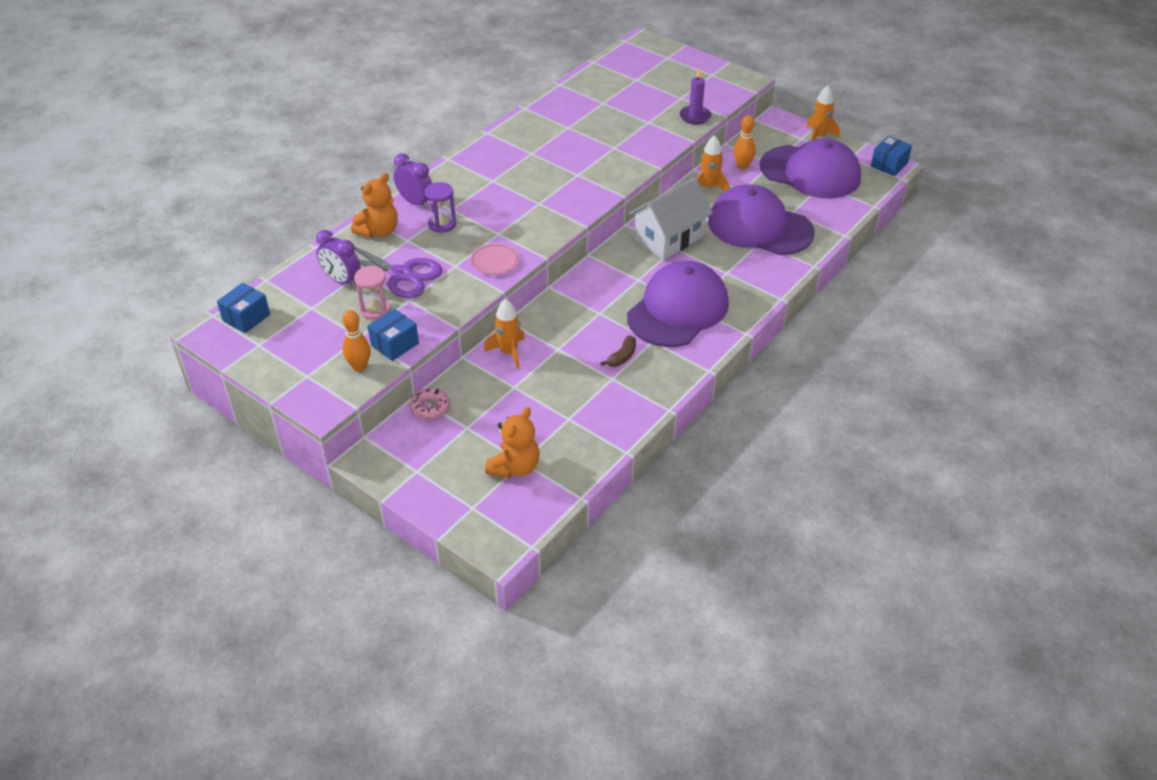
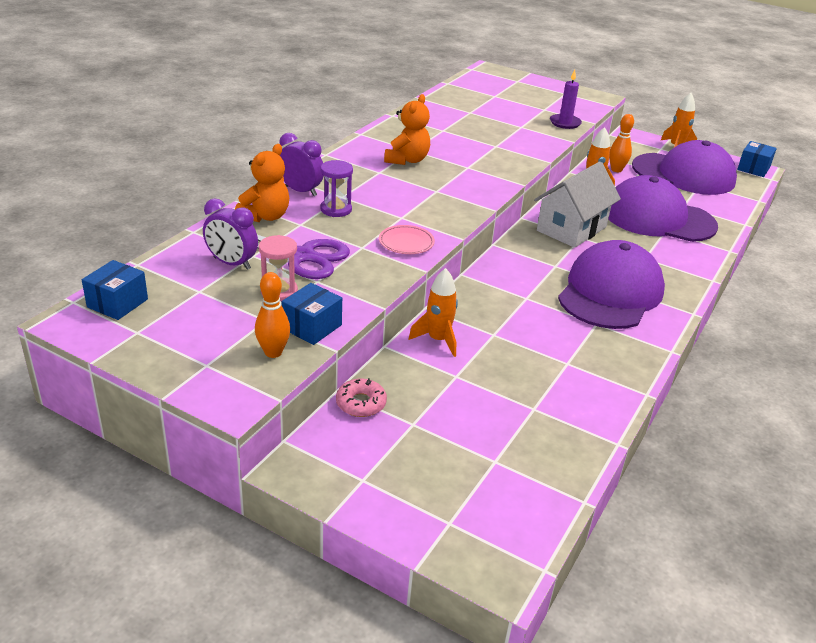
camera: 10 degrees left, 10 degrees down
(515, 467) = (488, 468): orange teddy bear -> orange teddy bear (407, 160)
(622, 357) = (569, 340): brown banana -> none

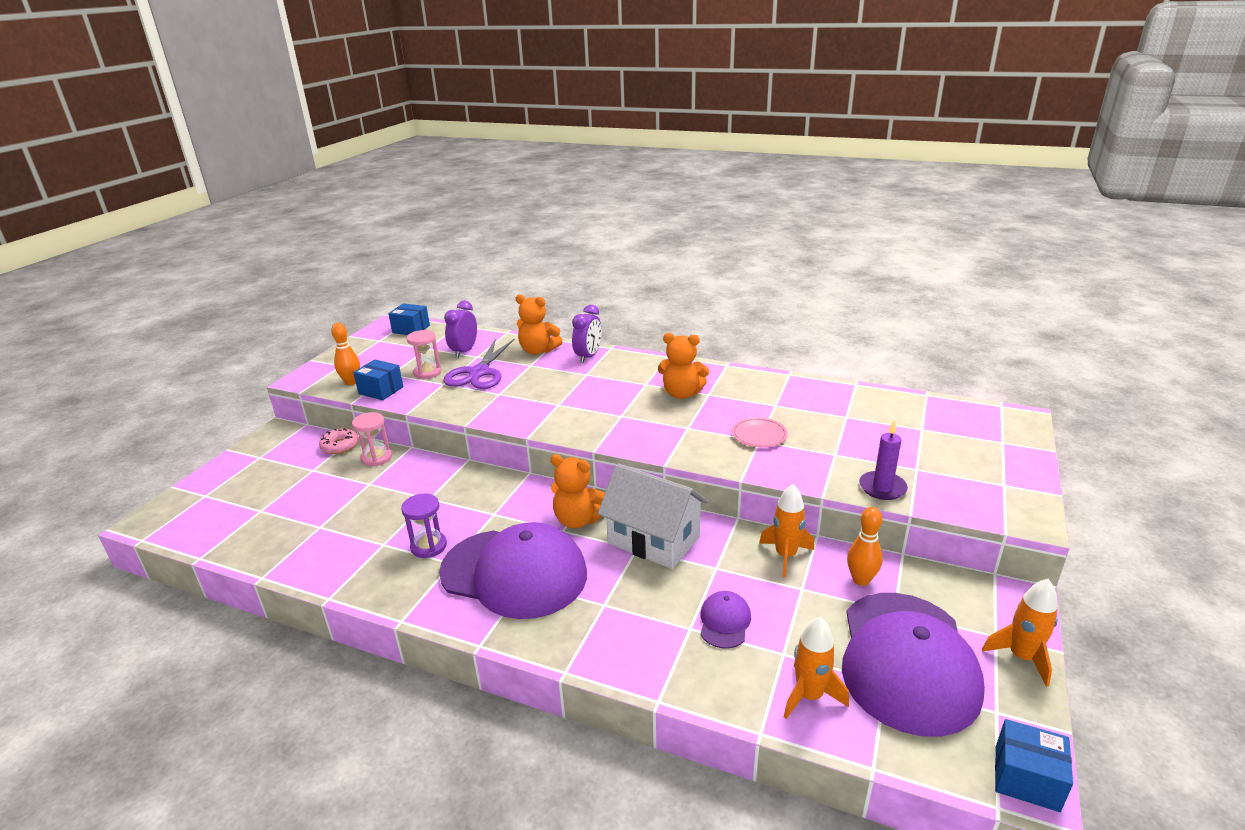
camera: 85 degrees right, 5 degrees down
(336, 209) = (561, 375): purple hourglass -> purple hourglass (428, 546)
(401, 371) = (376, 458): none -> pink hourglass
(406, 243) = (511, 411): pink plate -> pink plate (759, 435)
(438, 340) = (420, 470): orange rocket -> orange rocket (809, 696)
(541, 257) = (578, 520): none -> orange teddy bear
(658, 218) = (724, 622): purple cap -> purple cap, size x0.42

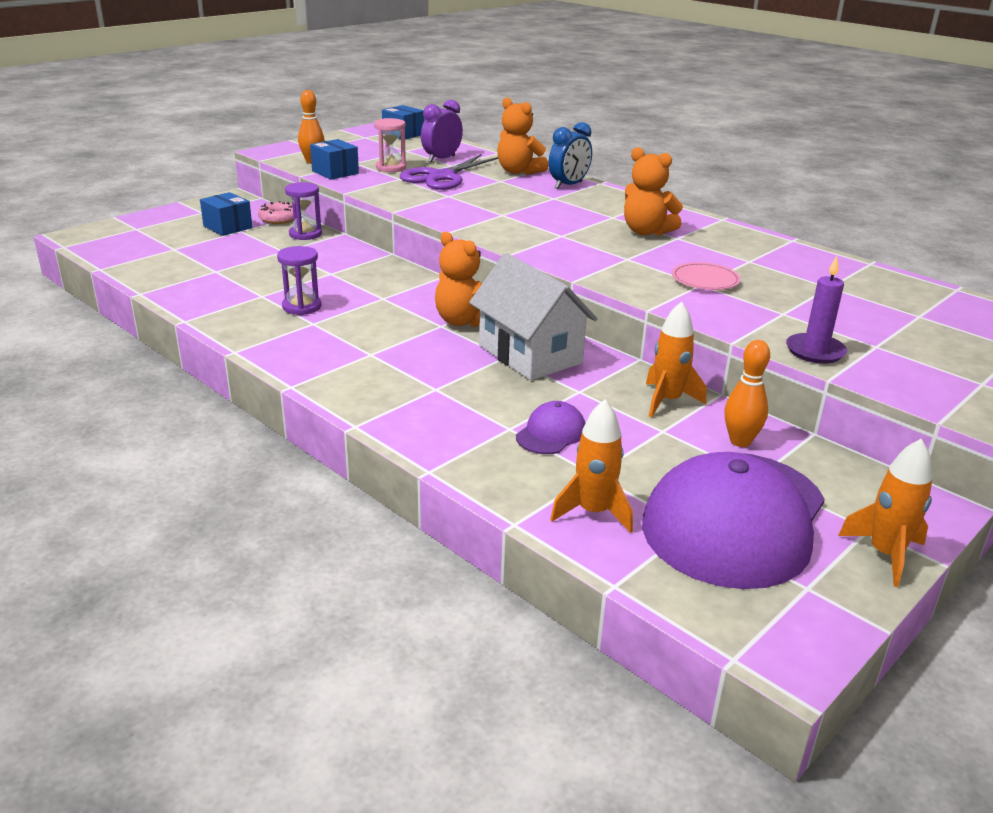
camera: 20 degrees right, 0 degrees up
(376, 458) = (305, 234): pink hourglass -> purple hourglass
(514, 573) = (366, 344): purple cap -> none
(588, 357) = (568, 185): purple clock -> blue clock
(1026, 778) = (792, 648): blue box -> blue box (227, 227)

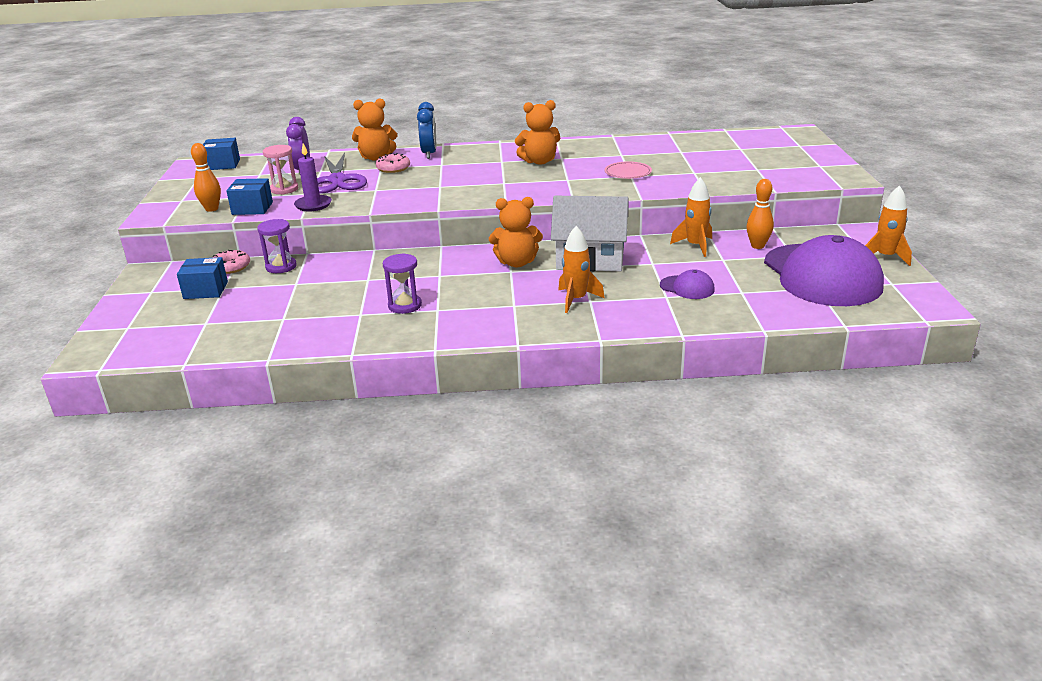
camera: 45 degrees left, 0 degrees up
(508, 185) = (393, 168): none -> pink donut
(551, 433) = (687, 287): purple cap -> purple cap turned 135 degrees clockwise
(593, 512) = (777, 306): orange rocket -> orange rocket (576, 300)
(815, 351) = (744, 182): purple candle -> purple candle (313, 205)

